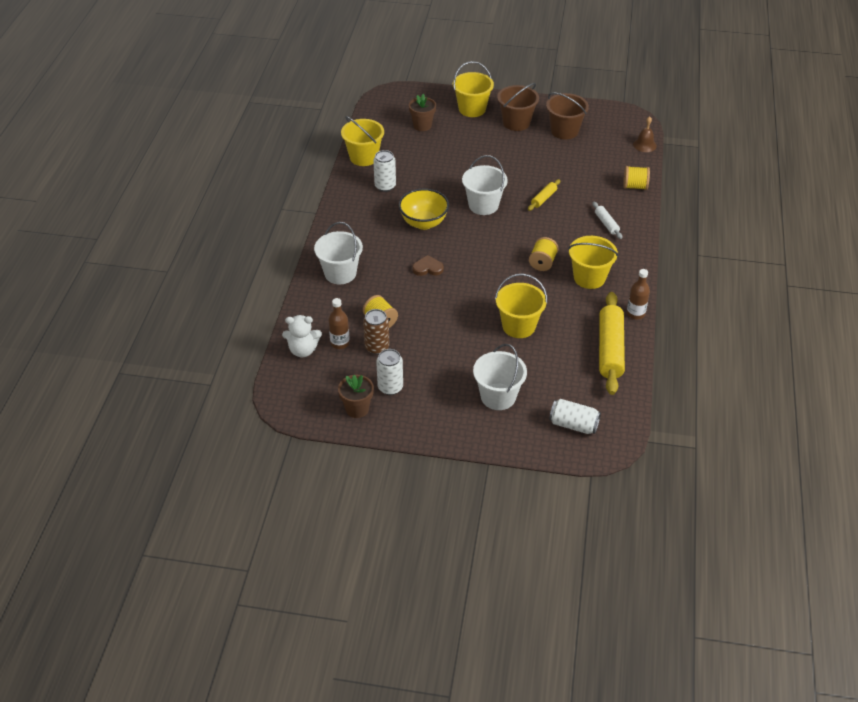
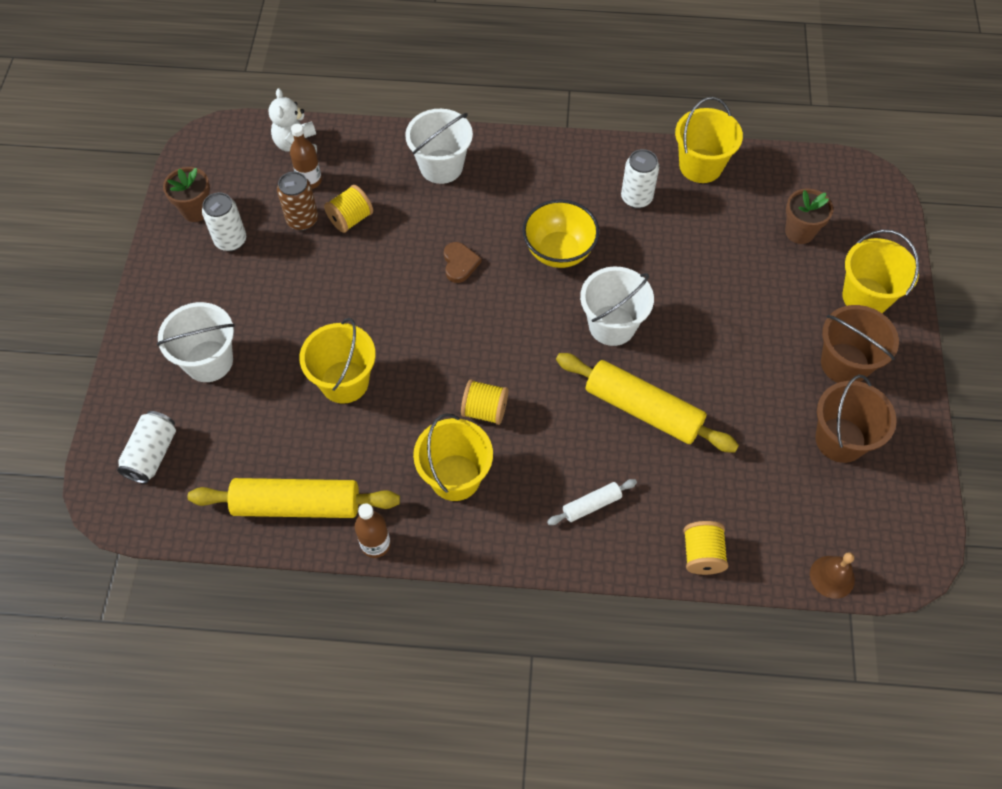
camera: 85 degrees right, 15 degrees up
(543, 198) = (643, 409): yellow rolling pin -> yellow rolling pin, size x2.08

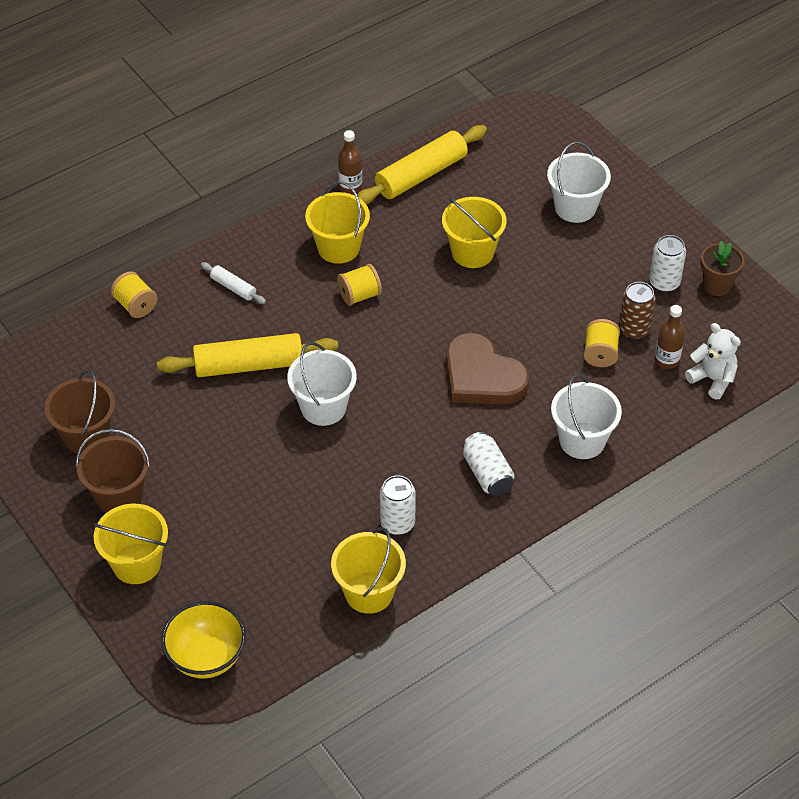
camera: 140 degrees right, 10 degrees down
(152, 454) = (541, 144): white can -> white can (487, 474)
(460, 264) = (482, 376): brown heart -> brown heart, size x2.13
(559, 251) = (417, 435): yellow bowl -> yellow bowl (206, 657)
(591, 505) = (233, 287): white rolling pin -> white rolling pin turned 75 degrees counterclockwise
(799, 232) = (233, 587): brown flower pot -> none
(832, 577) = (37, 346): brown bell -> none

